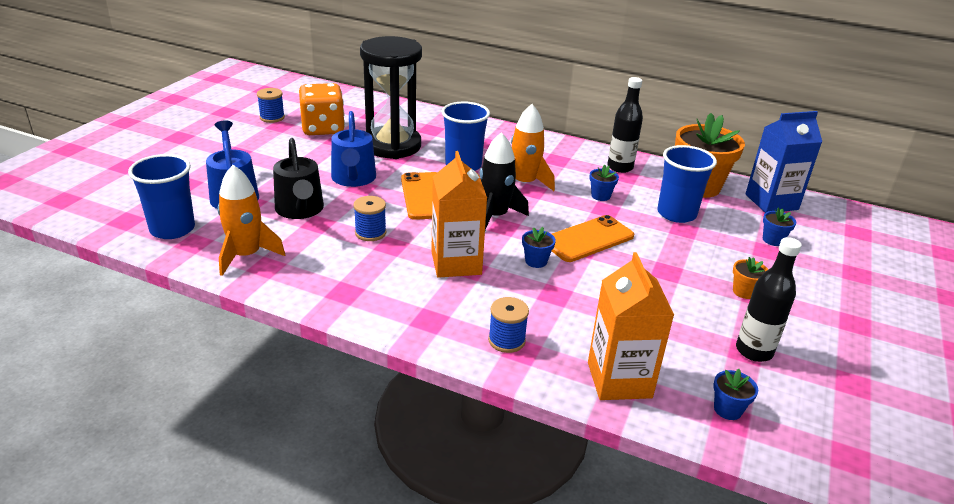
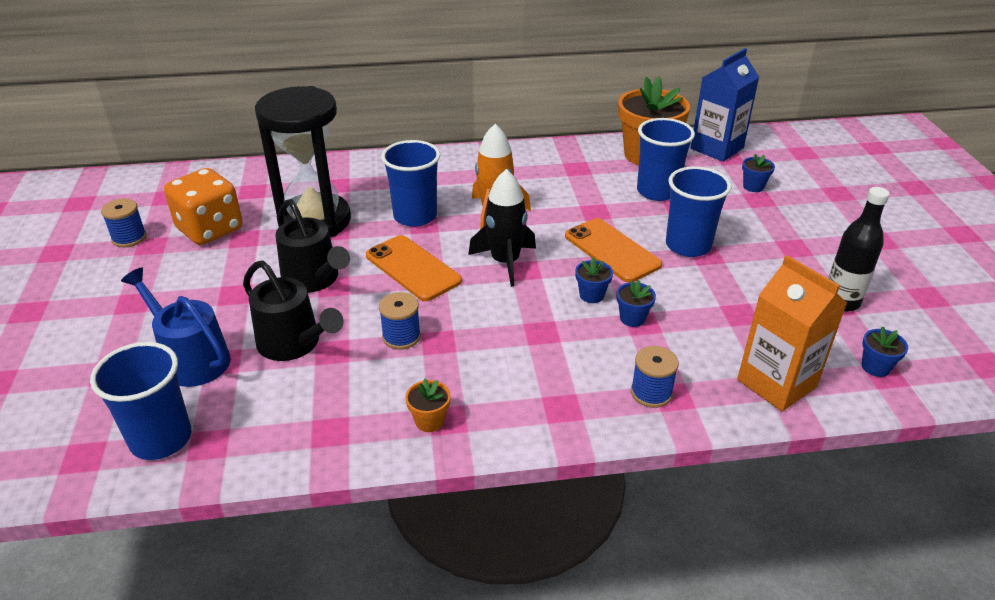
camera: 30 degrees left, 5 degrees up
(246, 255) = (292, 429): orange rocket -> none
(353, 179) = (314, 279): blue watering can -> black watering can
(456, 263) = (522, 332): orange carton -> none
(588, 239) = (612, 250): orange phone -> orange phone turned 60 degrees counterclockwise
(600, 196) = (577, 198): blue flower pot -> blue flower pot (632, 318)
(620, 167) = (563, 160): black bottle -> none
(658, 259) = (688, 245): none -> blue cup
(744, 292) = (781, 247): orange flower pot -> orange flower pot (429, 421)

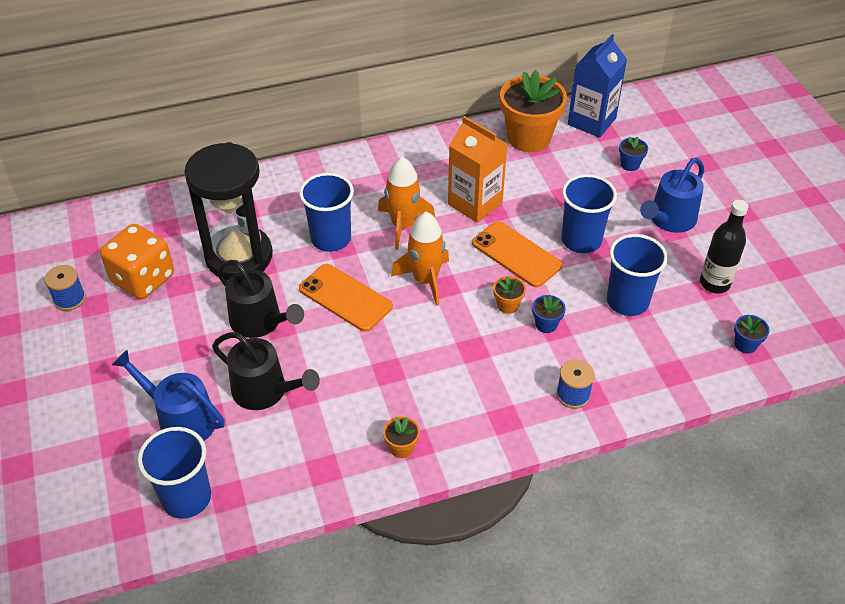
camera: 10 degrees left, 10 degrees up
(401, 337) = (356, 371): blue spool -> none
(505, 262) = (425, 280): black rocket -> orange rocket
(591, 295) = (507, 305): blue flower pot -> orange flower pot
(657, 191) = (545, 181): blue cup -> blue cup (627, 301)
(776, 383) = (670, 371): orange carton -> orange carton (475, 203)
(792, 237) = (669, 219): none -> blue watering can

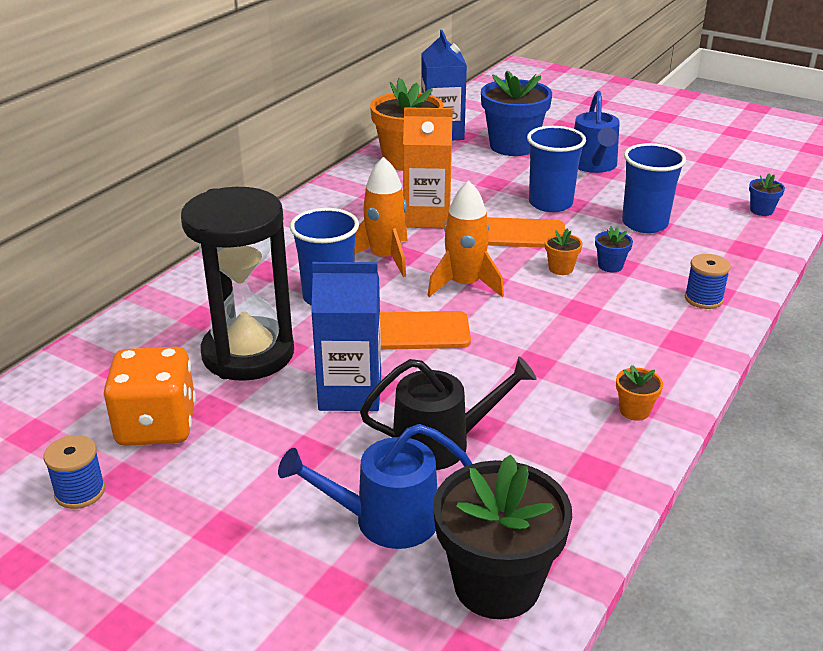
camera: 40 degrees left, 15 degrees down
(186, 498) = (496, 584): blue cup -> black flower pot
(260, 321) = (350, 392): black watering can -> blue carton
(630, 164) = (513, 146): blue flower pot -> blue flower pot, size x2.34
(714, 283) = (684, 187): black bottle -> none

